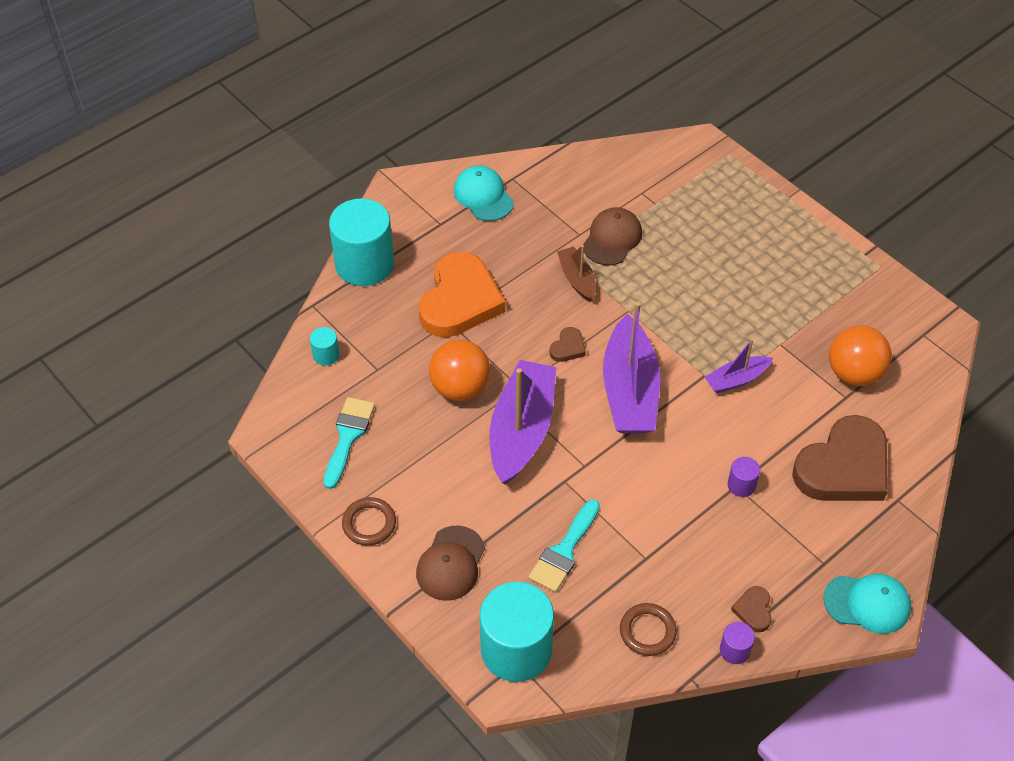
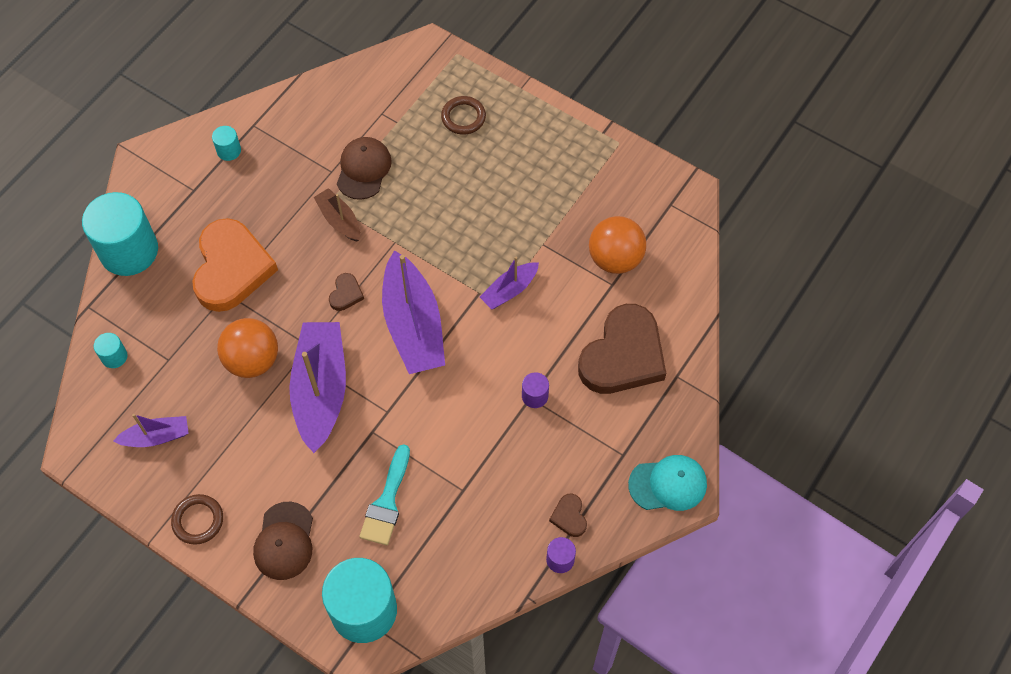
camera: 15 degrees left, 10 degrees up
(348, 437) = (156, 437): turquoise brush -> purple boat
(483, 196) = (229, 151): turquoise cap -> turquoise cylinder
(647, 631) = (479, 561): brown ring -> brown ring (463, 117)

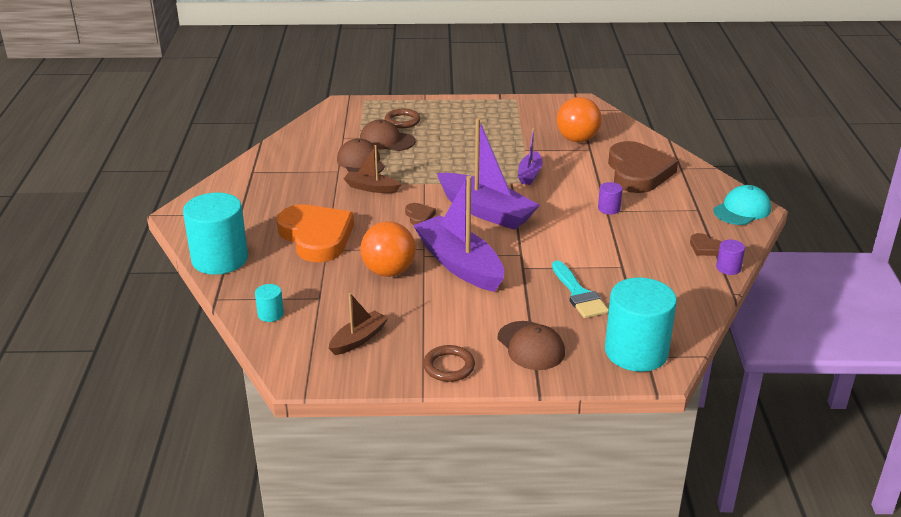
camera: 35 degrees left, 30 degrees down
(156, 437) = (358, 339): purple boat -> brown boat
(229, 151) = (247, 188): turquoise cylinder -> none
(419, 145) = (387, 140): none -> brown cap

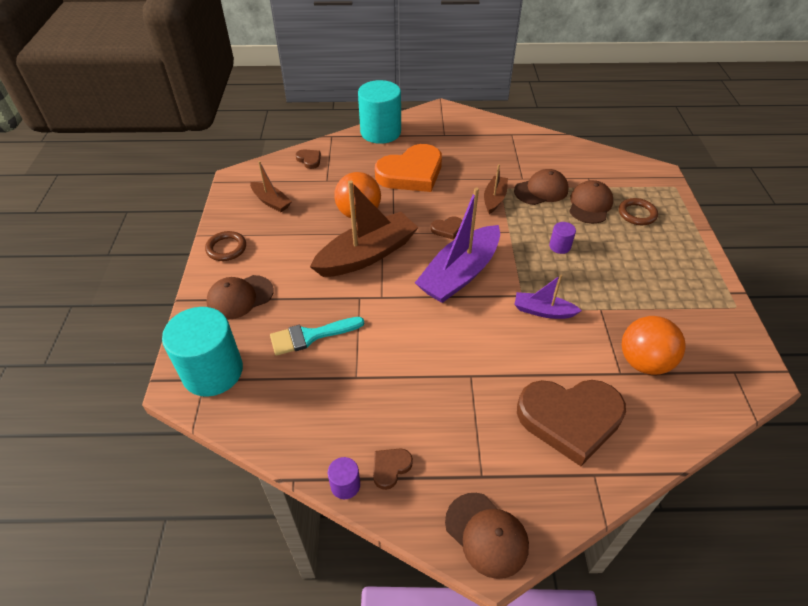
camera: 90 degrees right, 15 degrees up
(270, 314) = (309, 160): turquoise cylinder -> brown heart
(459, 264) = (367, 255): purple boat -> brown boat
(609, 209) = (475, 378): purple cylinder -> purple cylinder (559, 246)
(742, 210) = (486, 534): turquoise cap -> brown cap

